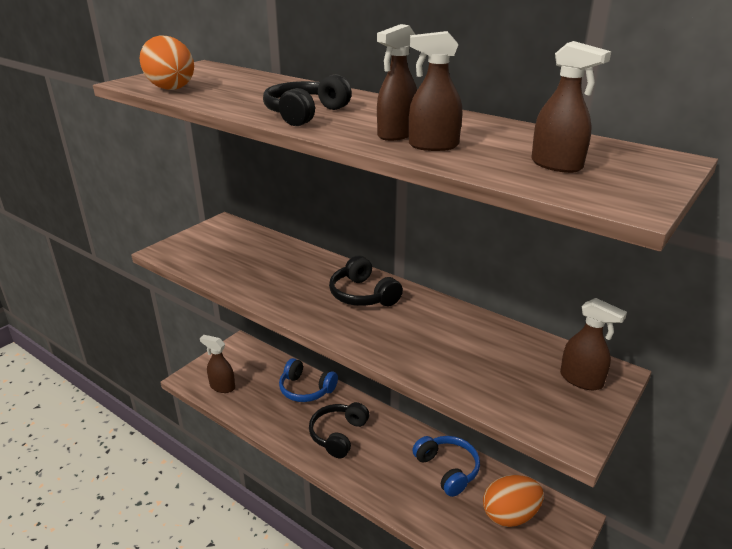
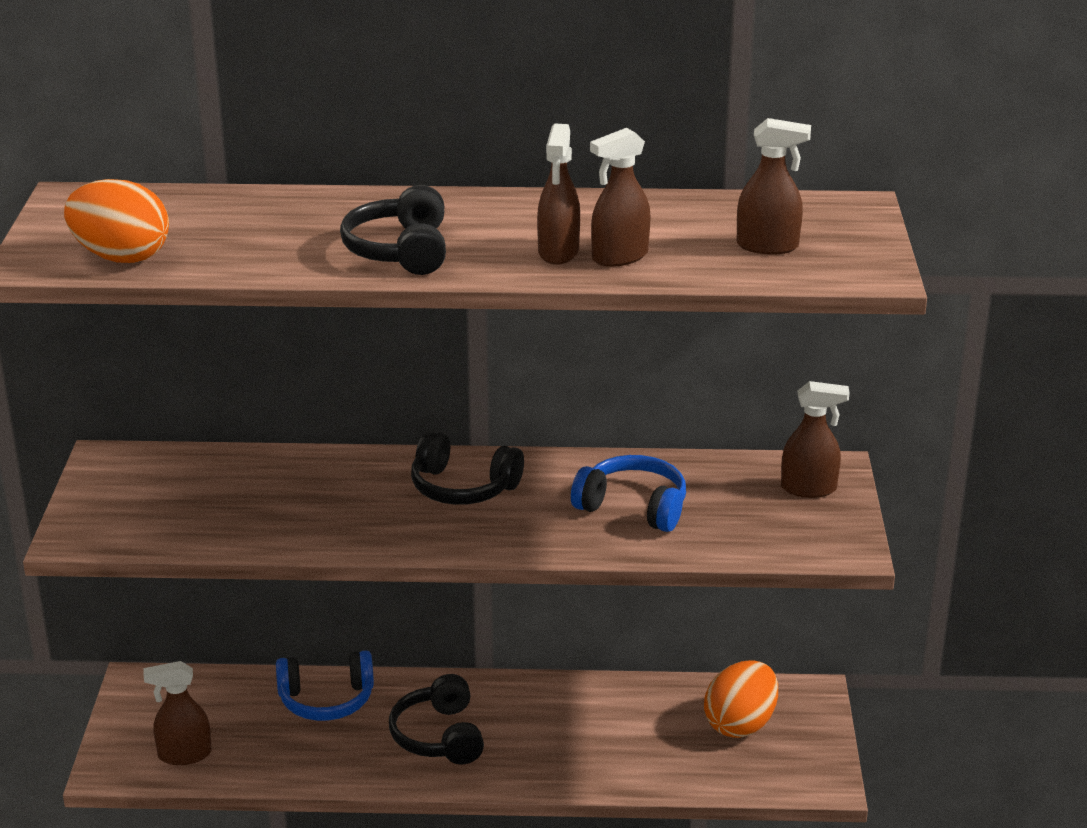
camera: 35 degrees left, 0 degrees up
(447, 469) = (624, 710): blue headphones -> blue headphones (633, 507)

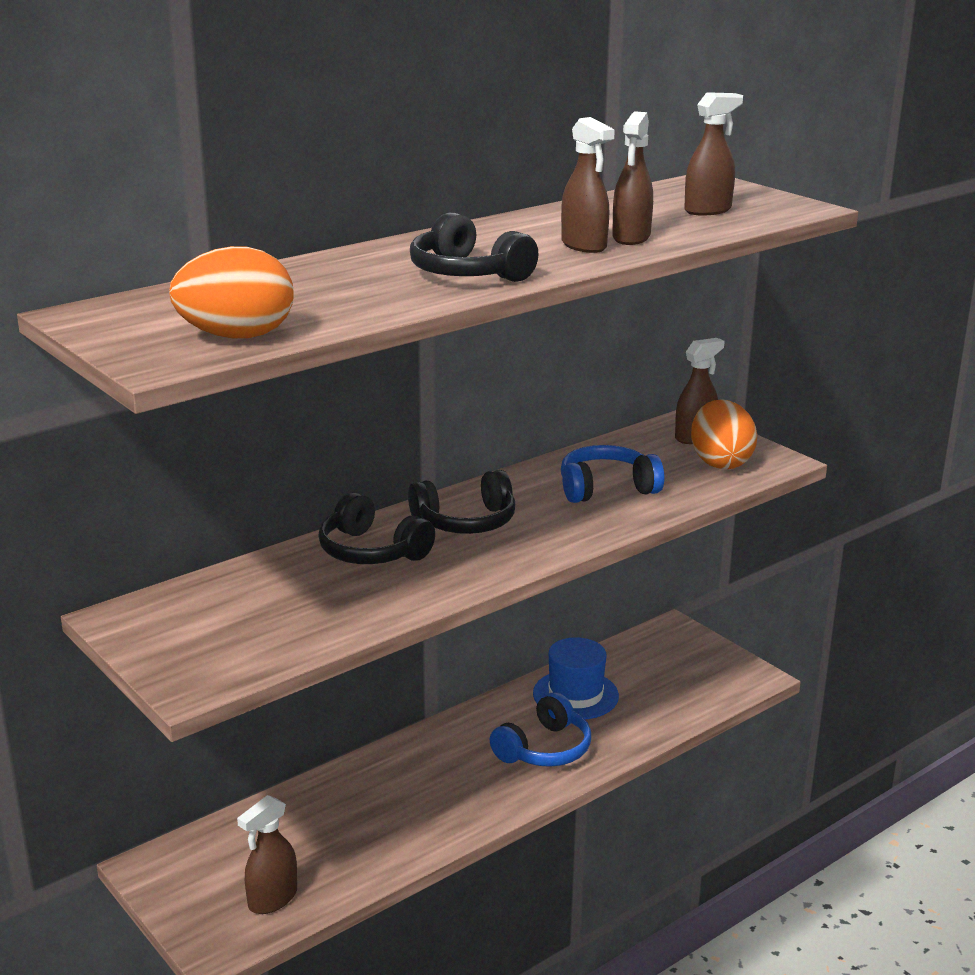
camera: 40 degrees left, 5 degrees down
(326, 700) = (339, 796): blue headphones -> blue headphones (544, 749)
(439, 736) = (464, 777): black headphones -> black headphones (371, 551)
(629, 712) = (575, 695): none -> blue hat
(740, 724) = (656, 667): orange egg -> orange egg (720, 462)

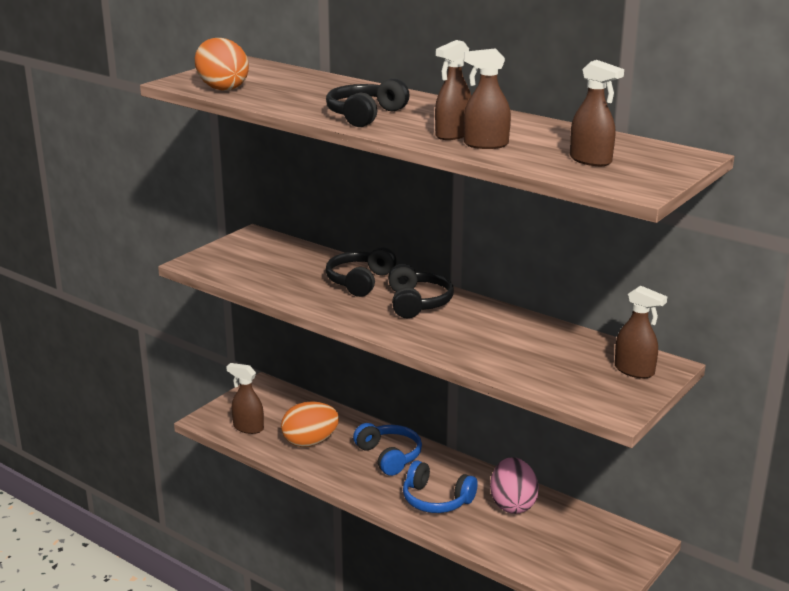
camera: 75 degrees right, 0 degrees up
(466, 522) = (417, 303): black headphones -> black headphones turned 150 degrees counterclockwise
(575, 695) = (512, 504): blue hat -> pink egg
(606, 488) = (505, 344): blue headphones -> blue headphones (389, 456)
(720, 462) = (591, 385): orange egg -> orange egg (310, 442)

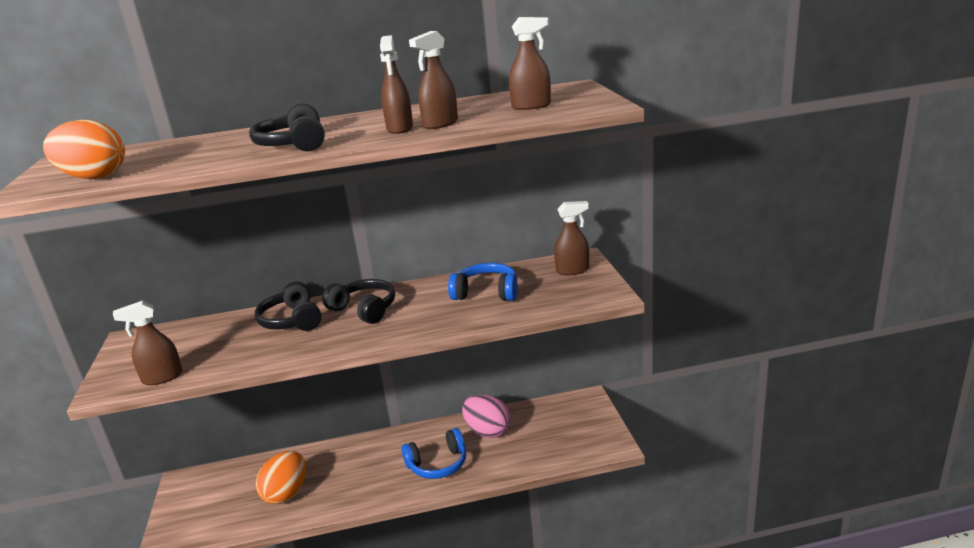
camera: 45 degrees left, 0 degrees up
(248, 428) = (215, 520): brown spray bottle -> brown spray bottle (162, 377)
(389, 456) = (362, 460): blue headphones -> blue headphones (486, 293)

